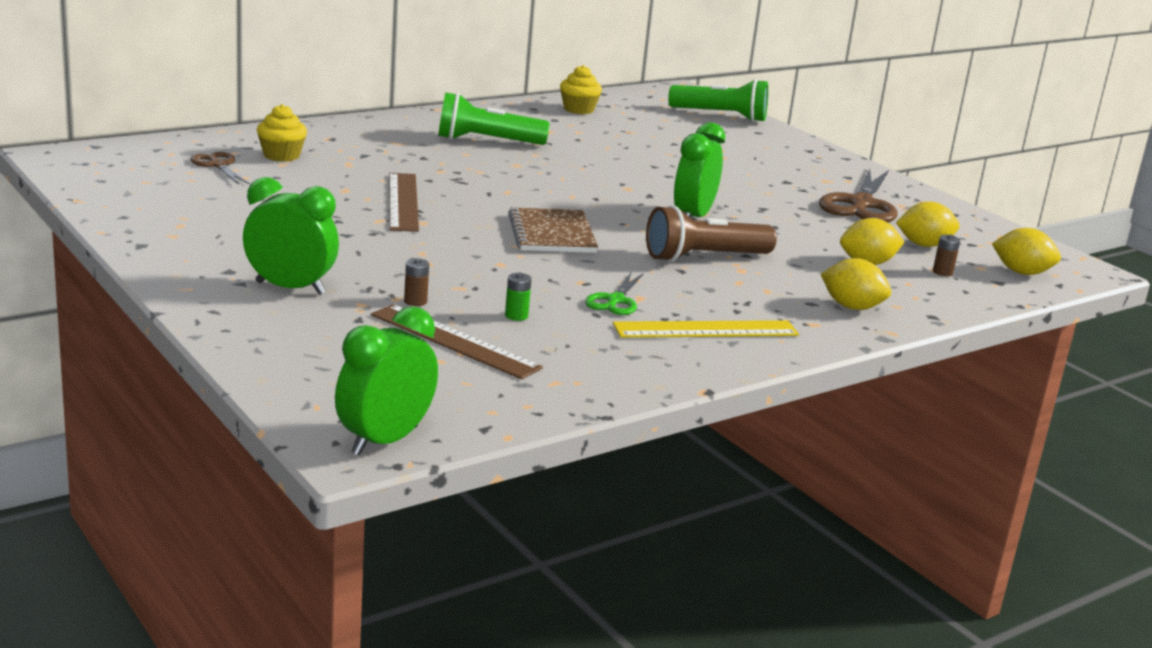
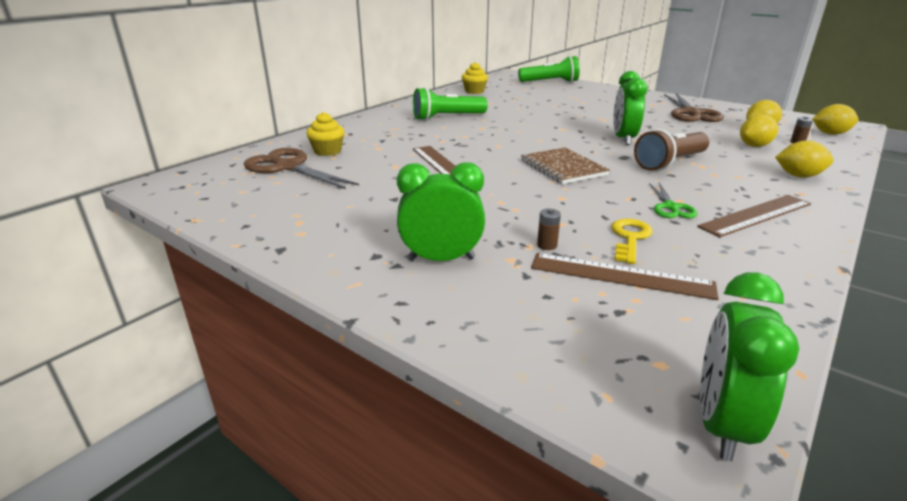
camera: 15 degrees left, 5 degrees up
(217, 165) = (288, 167): brown scissors -> brown scissors, size x1.85
(516, 316) = (630, 238): green battery -> yellow key
(706, 330) = (756, 215): yellow ruler -> brown ruler

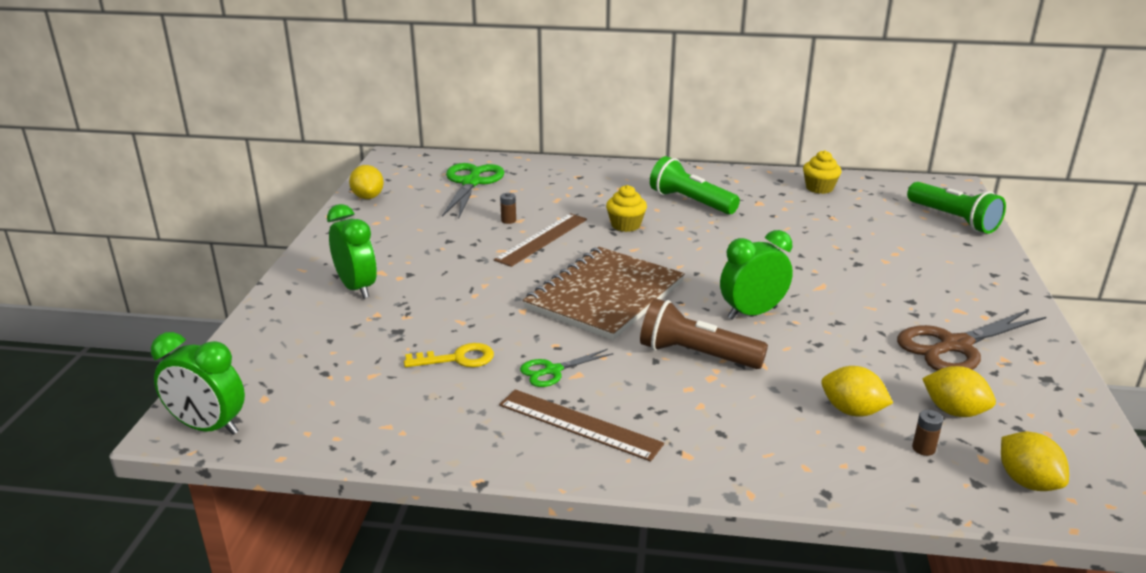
camera: 60 degrees right, 0 degrees up
(288, 167) = (471, 183): brown scissors -> green scissors
(327, 151) = (523, 184): yellow cupcake -> yellow cupcake (625, 225)
(547, 245) = (412, 323): brown battery -> brown battery (508, 220)
(563, 167) = (605, 295): brown notebook -> brown notebook, size x1.60
(621, 275) = (382, 365): brown ruler -> none
(721, 424) = (208, 427): green clock -> green clock turned 150 degrees counterclockwise
(798, 176) = (754, 451): yellow lemon -> yellow lemon (368, 197)

